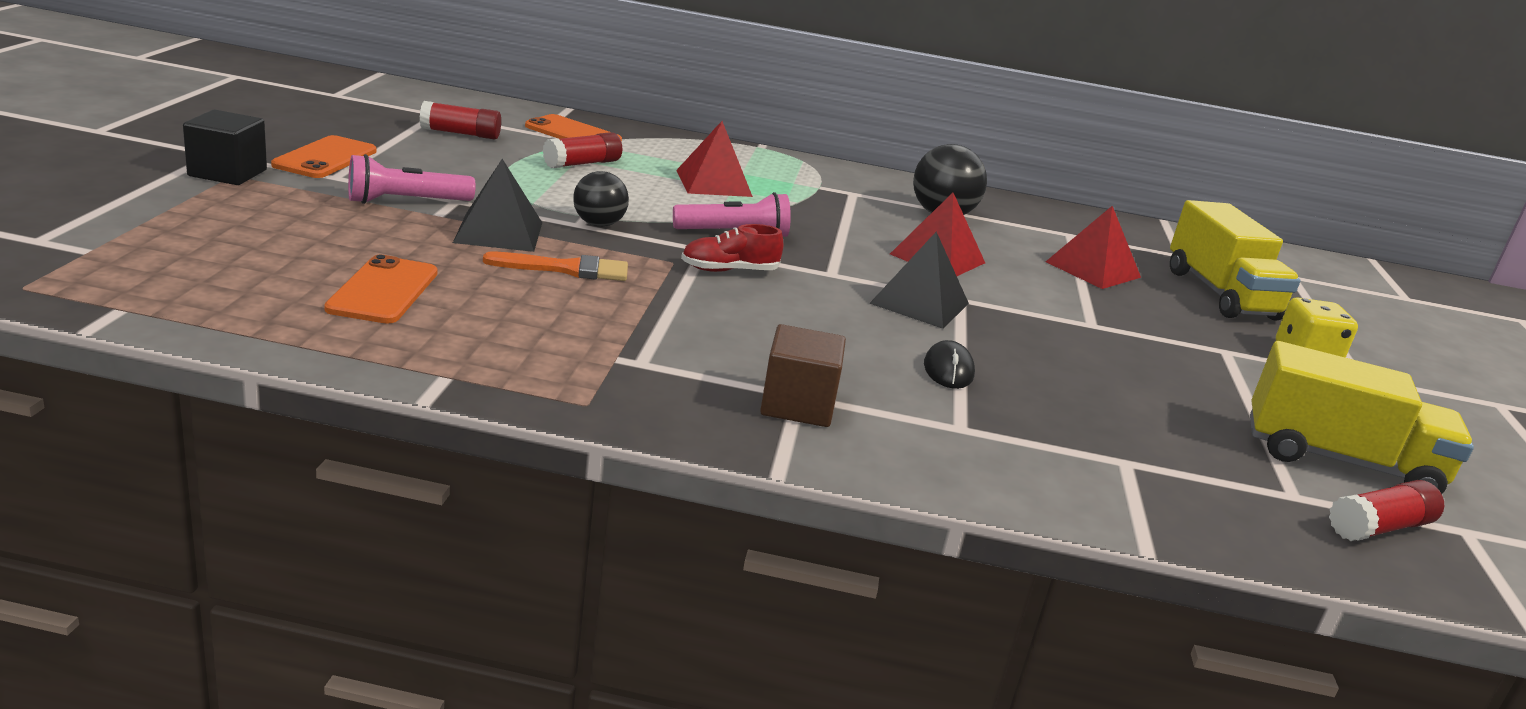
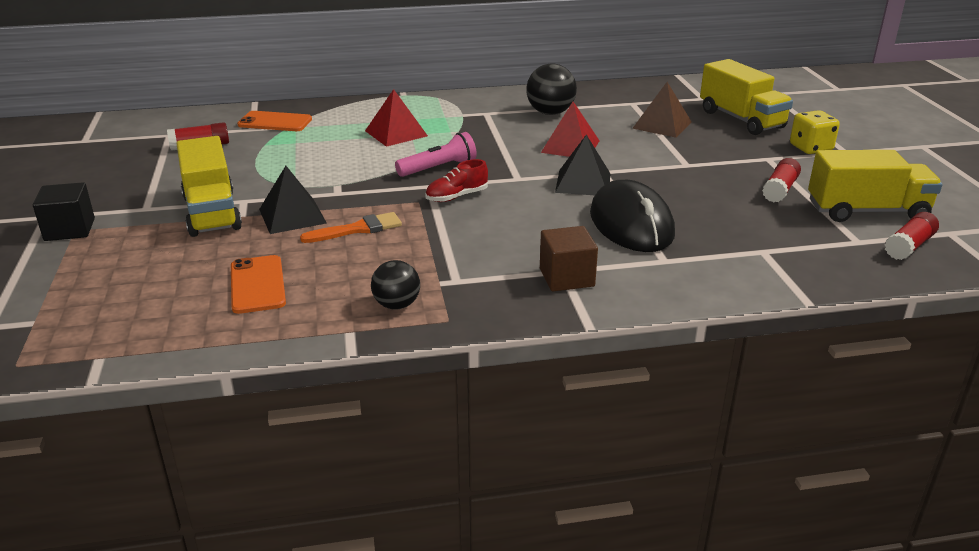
camera: 15 degrees left, 5 degrees up
(325, 158) = (126, 196): orange phone -> none
(406, 202) = (212, 212): pink flashlight -> yellow truck
(582, 164) = (301, 145): red glue stick -> red glue stick (780, 190)
(598, 224) = (350, 189): black ball -> black ball (397, 305)
(948, 370) = (631, 224): black mouse -> black mouse, size x2.29
(1092, 269) = (662, 125): red pyramid -> brown pyramid

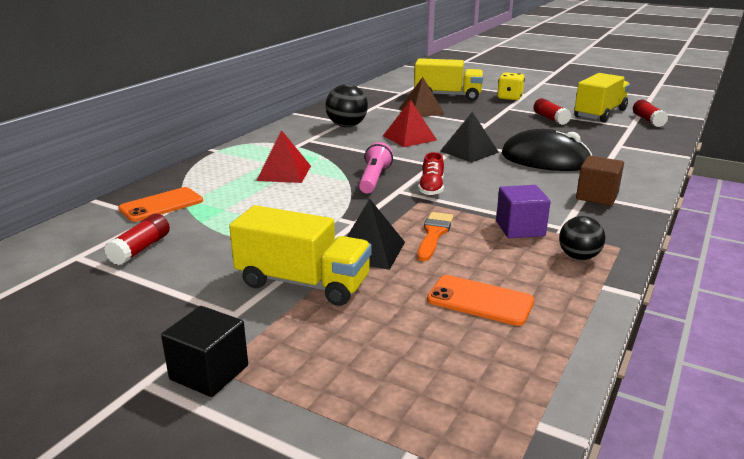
camera: 50 degrees left, 5 degrees down
(422, 261) = (520, 229): none -> purple cube

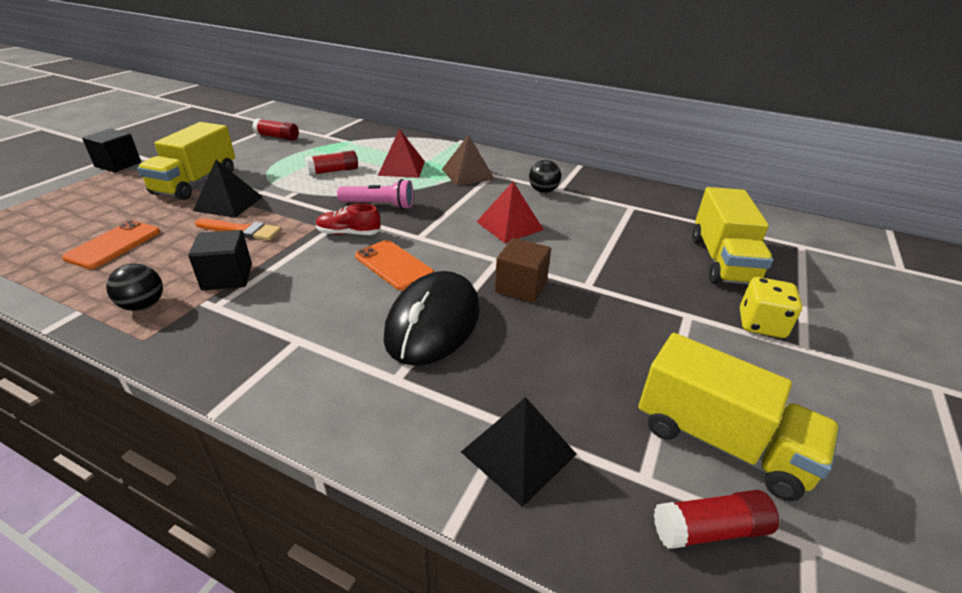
camera: 85 degrees right, 10 degrees up
(161, 205) = (345, 135): orange phone -> orange phone (394, 265)
(347, 126) = (543, 191): black ball -> black ball, size x0.66
(421, 111) = (627, 236): brown pyramid -> brown pyramid (467, 174)
(469, 151) = (462, 263): black pyramid -> black pyramid (518, 453)
(520, 229) = (227, 277): purple cube -> black cube
(550, 119) = (646, 358): red glue stick -> red glue stick (333, 171)
(597, 196) = (288, 349): brown cube -> brown cube (521, 287)

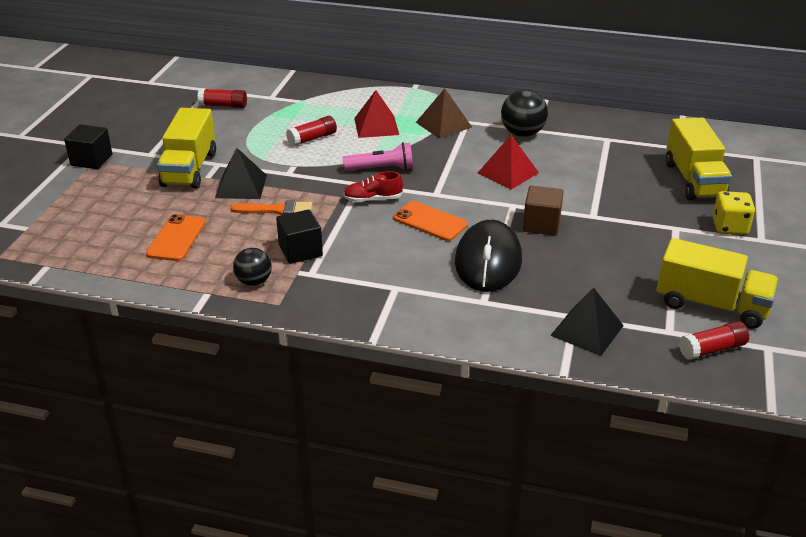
camera: 10 degrees left, 0 degrees up
(543, 191) = (522, 133): black ball -> black ball, size x1.52

